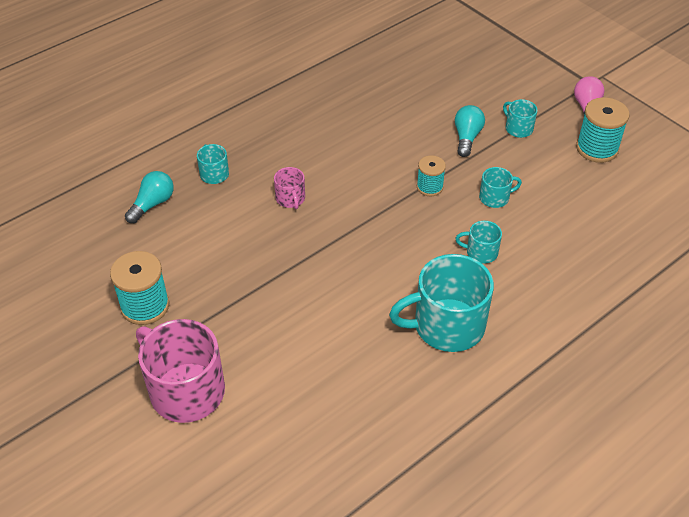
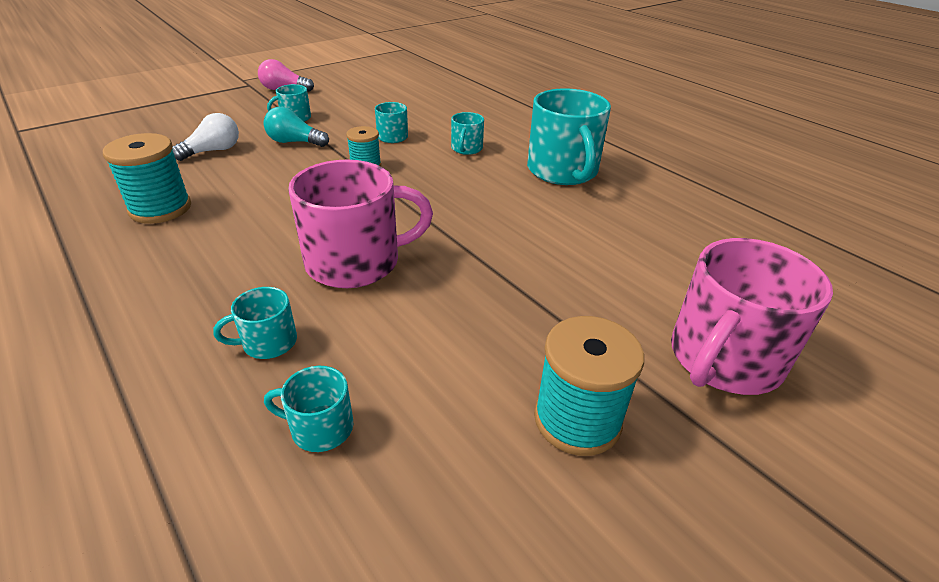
camera: 90 degrees left, 10 degrees down
(152, 204) = (320, 427): turquoise light bulb -> turquoise mug
(290, 199) = (355, 262): pink mug -> pink mug, size x2.11
(440, 96) = (213, 151): none -> white light bulb
(597, 148) = (341, 91): turquoise spool -> turquoise spool (160, 209)

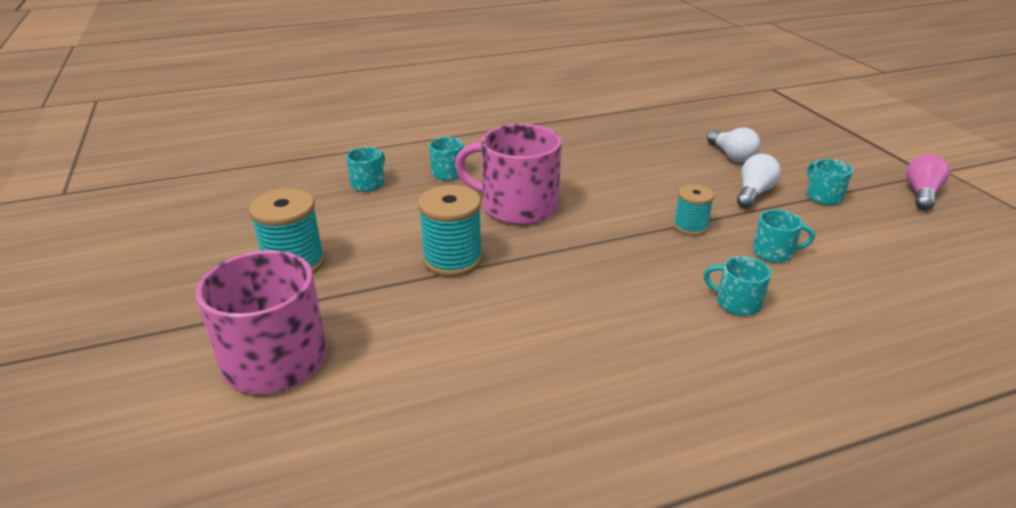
camera: 110 degrees right, 5 degrees down
(160, 209) = (627, 139): turquoise spool -> turquoise spool (452, 260)
(294, 142) = (753, 193): turquoise light bulb -> white light bulb
(355, 262) = (517, 206): pink mug -> pink mug turned 105 degrees clockwise
(562, 171) = (659, 373): turquoise mug -> none

